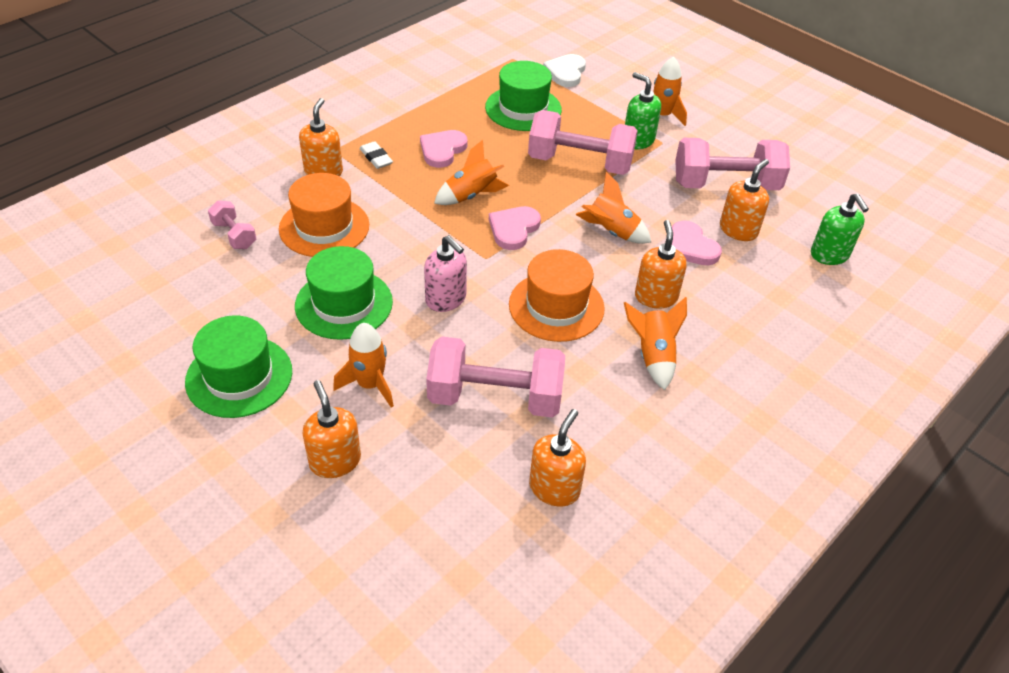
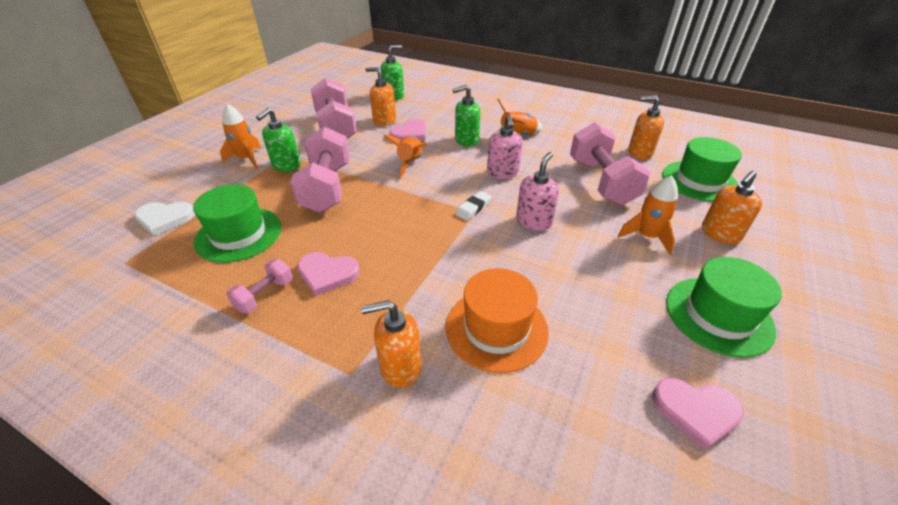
camera: 105 degrees left, 5 degrees down
(234, 235) = (560, 411): pink dumbbell -> pink dumbbell (265, 295)
(344, 304) = (584, 277): green hat -> green hat (699, 181)
(376, 158) = (356, 324): white eraser -> white eraser (473, 208)
(471, 195) = (396, 237): orange rocket -> none
(513, 229) = (431, 205): pink heart -> pink heart (695, 411)
(556, 306) = (502, 173): orange hat -> pink soap dispenser
(656, 297) = (466, 140): orange soap dispenser -> green soap dispenser

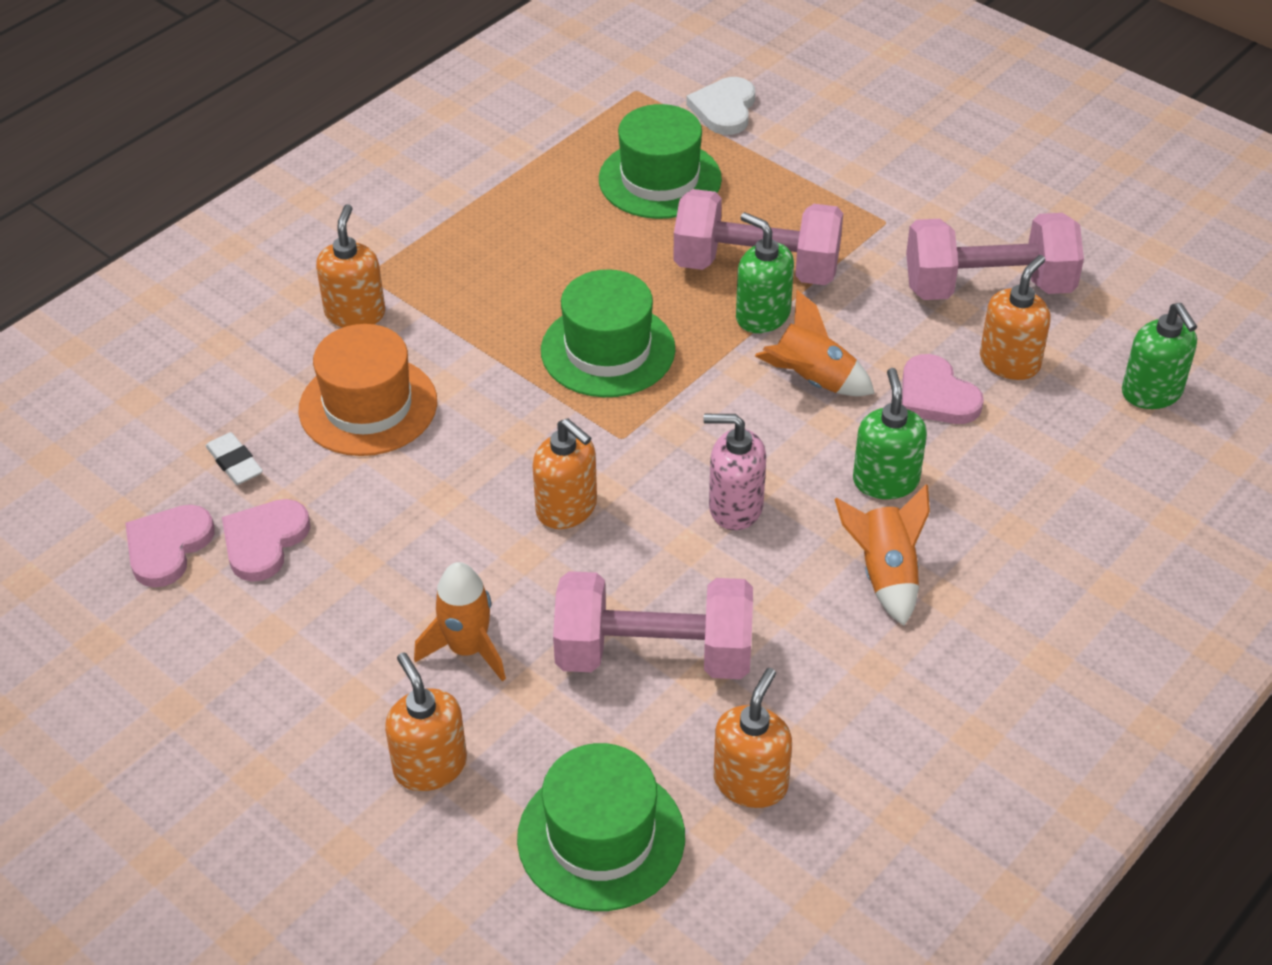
camera: 105 degrees right, 5 degrees up
(247, 159) = (882, 175): orange rocket -> none
(265, 295) = (521, 208): pink dumbbell -> none
(286, 165) = (846, 221): green soap dispenser -> green soap dispenser (762, 316)
(327, 274) = (537, 262): pink heart -> pink heart (264, 541)
(473, 208) = (634, 439): white eraser -> white eraser (235, 463)
(534, 221) = (567, 508): pink soap dispenser -> orange soap dispenser
(718, 315) = (273, 651): green hat -> green hat (608, 350)

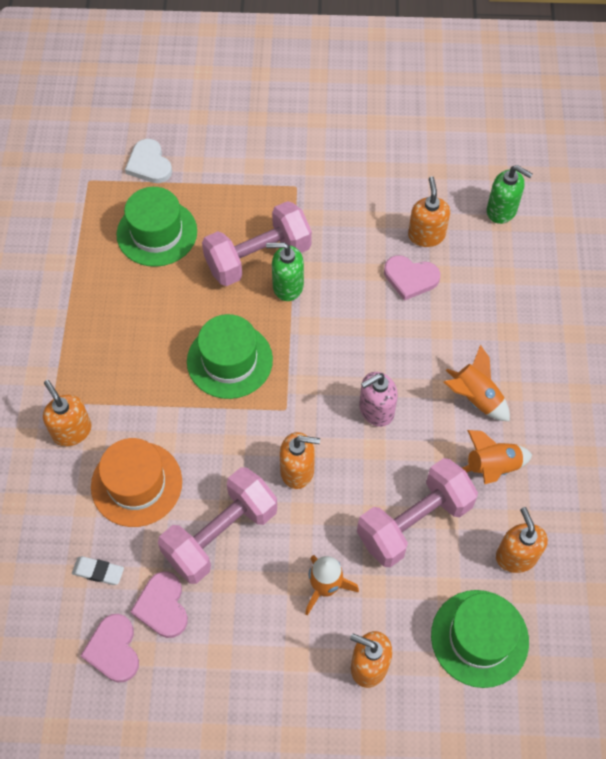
camera: 40 degrees left, 15 degrees up
(812, 380) = (346, 309): orange rocket -> orange rocket (491, 468)
(885, 481) = (430, 344): green soap dispenser -> none
(988, 287) = (379, 196): pink dumbbell -> pink dumbbell (220, 534)

